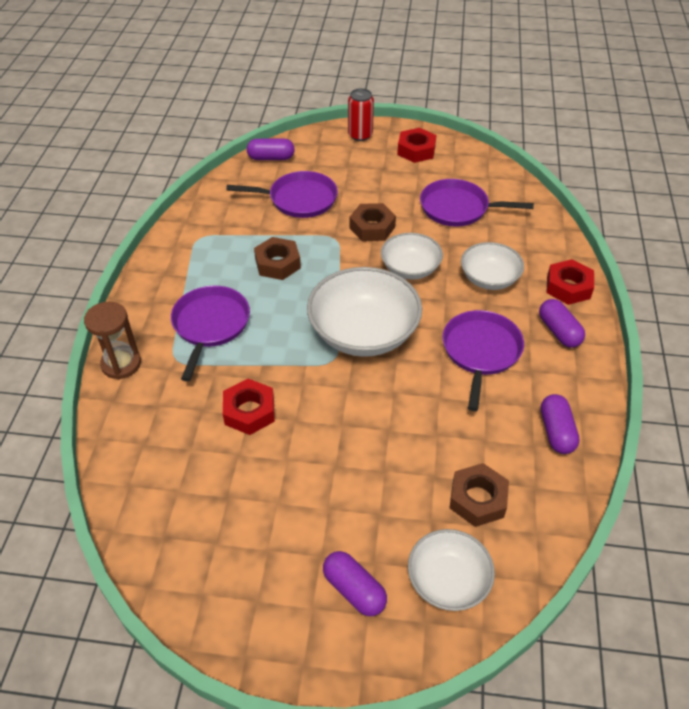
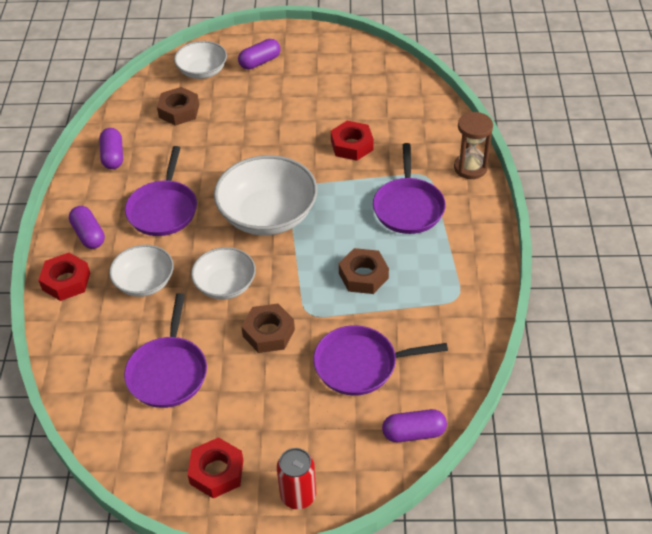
camera: 175 degrees right, 0 degrees up
(354, 590) = (260, 62): purple capsule -> purple capsule turned 75 degrees counterclockwise
(457, 208) = (168, 372): purple pan -> purple pan turned 90 degrees clockwise

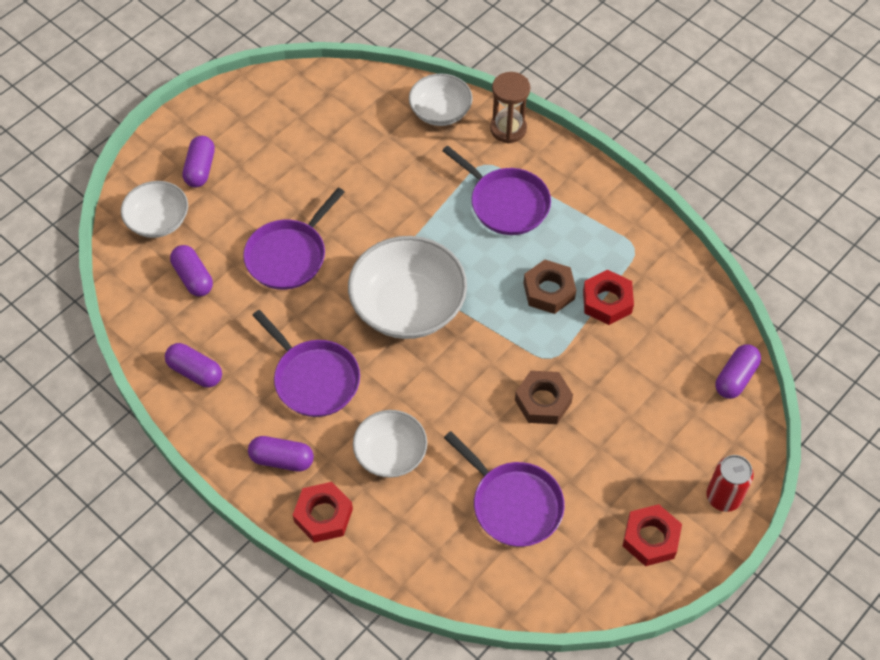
camera: 50 degrees left, 10 degrees up
(179, 111) = (193, 277): brown nut -> purple capsule
(225, 285) = (457, 395): white bowl -> white bowl (440, 112)
(352, 145) = (391, 185): red nut -> red nut (607, 301)
(360, 364) = (638, 363): purple pan -> purple pan (289, 256)

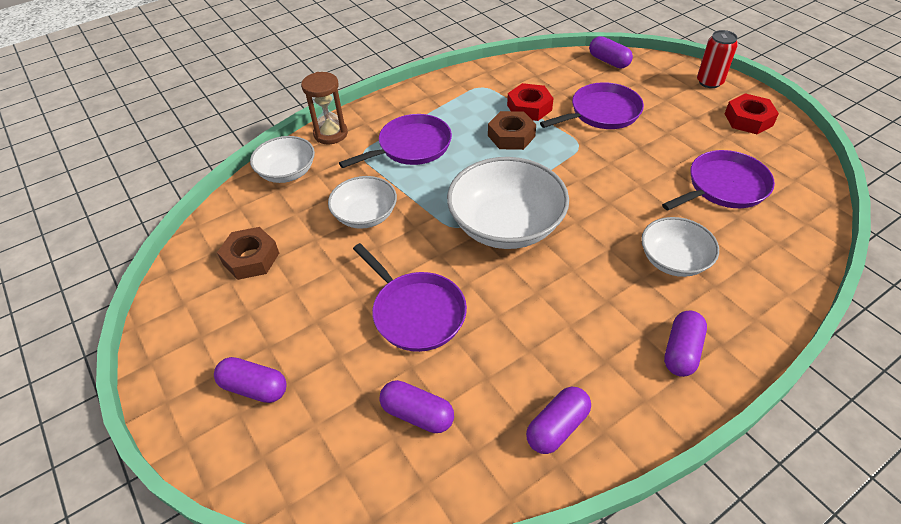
camera: 75 degrees left, 10 degrees down
(158, 221) = (314, 447): white bowl -> white bowl (365, 215)
(193, 277) = (417, 414): purple capsule -> purple capsule turned 45 degrees clockwise
(314, 379) = (581, 310): purple pan -> purple pan (602, 113)
(323, 515) = (748, 323): red nut -> none
(543, 401) = (621, 155): brown nut -> brown nut (251, 258)

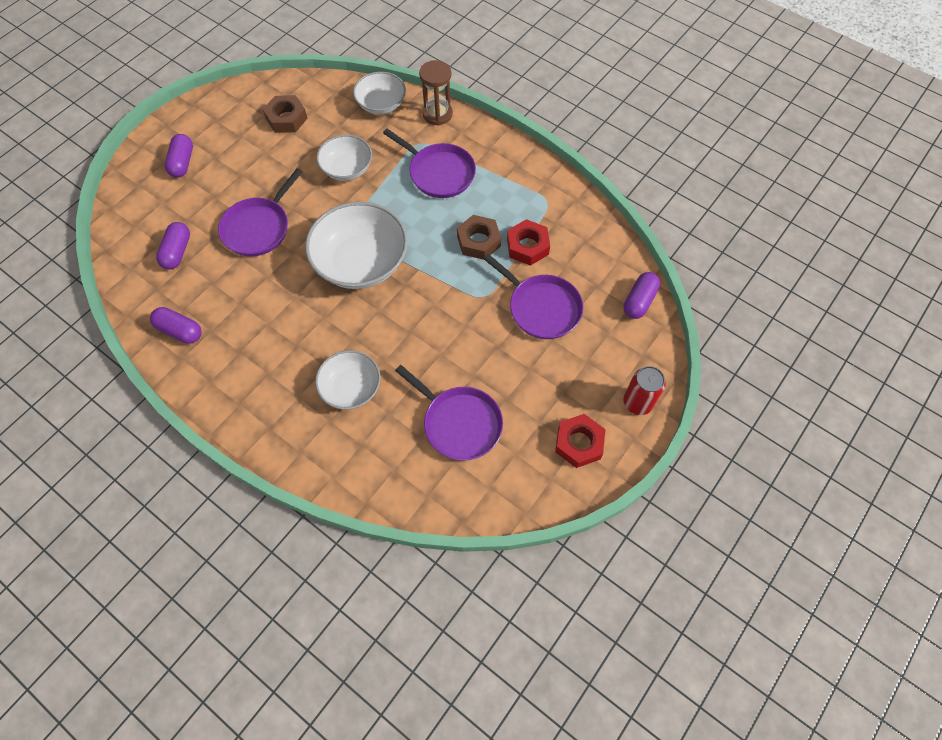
camera: 70 degrees right, 15 degrees up
(681, 351) = (256, 400): purple capsule -> none

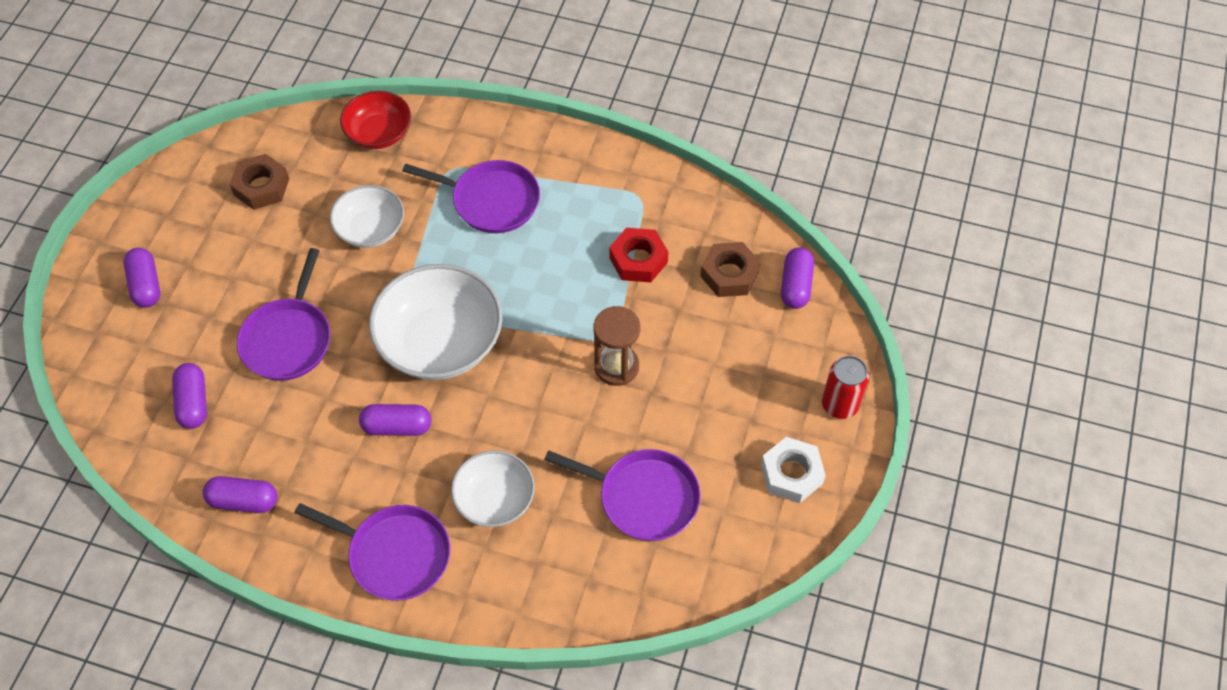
camera: 20 degrees left, 5 degrees down
(305, 313) = (397, 427): none -> purple capsule
(381, 104) = (379, 133): white bowl -> red bowl
(437, 114) = (457, 126): brown hourglass -> brown hourglass (616, 366)
(478, 241) = (576, 271): brown nut -> brown nut (729, 274)
(541, 308) = (685, 329): purple pan -> purple pan (395, 554)
(579, 443) = (791, 474): red nut -> white nut

